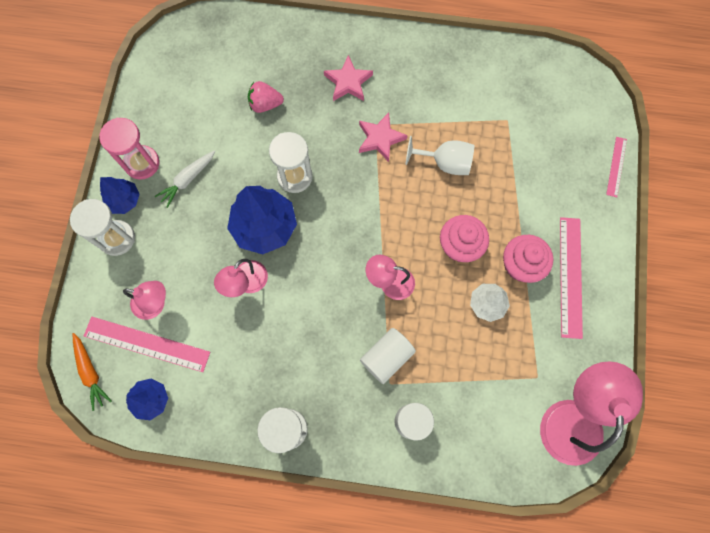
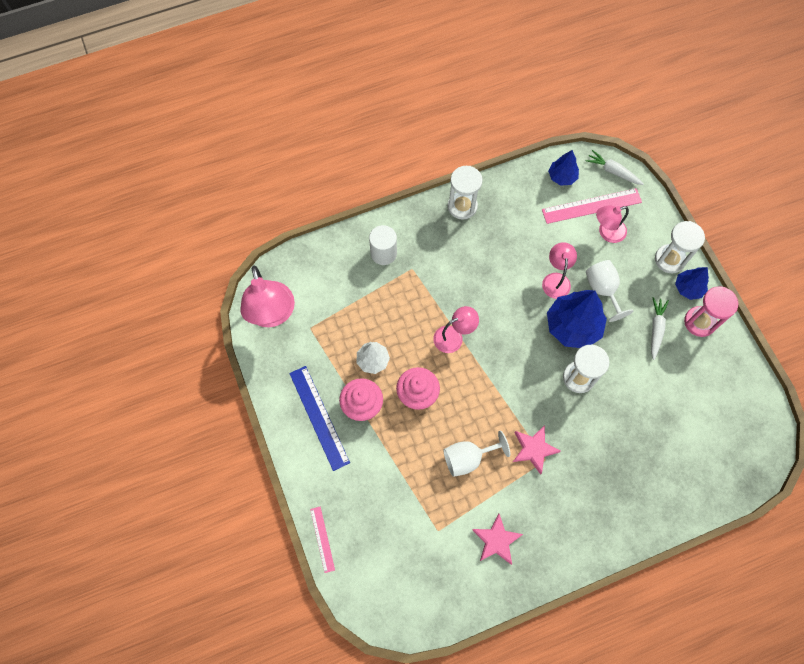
camera: 150 degrees right, 5 degrees down
(91, 372) = (613, 171): orange carrot -> white carrot
(207, 246) = (603, 290): none -> white goblet
(265, 104) = (646, 425): pink strawberry -> none
(348, 82) = (594, 487): pink star -> pink star (496, 540)
(386, 357) = (424, 284): white cylinder -> none
(570, 276) = (319, 417): pink ruler -> blue ruler

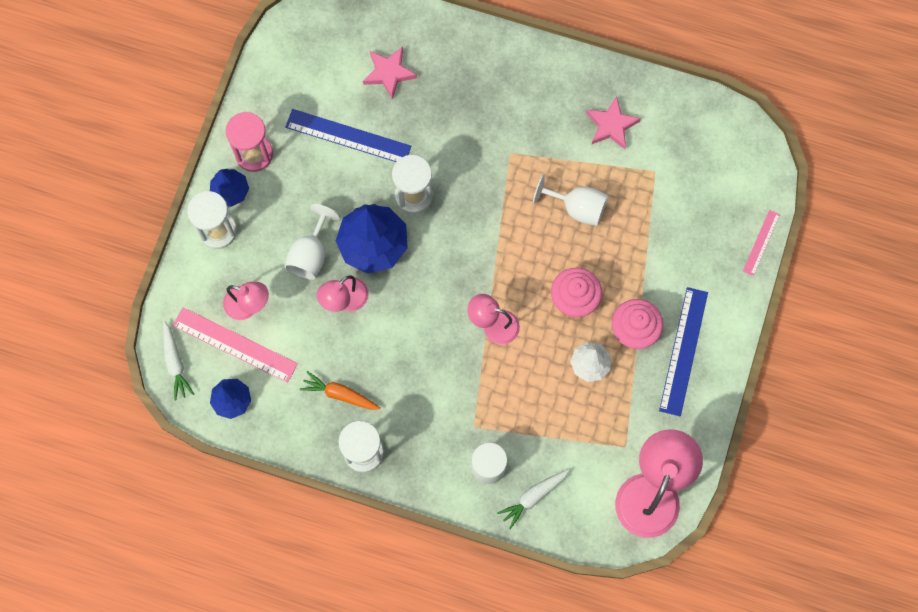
camera: 140 degrees left, 5 degrees up
(506, 226) = (340, 394): none -> orange carrot
(533, 449) = (512, 169): pink star -> pink star (389, 73)
(656, 329) = (300, 180): white carrot -> white carrot (533, 497)
(656, 382) = (348, 137): none -> blue ruler

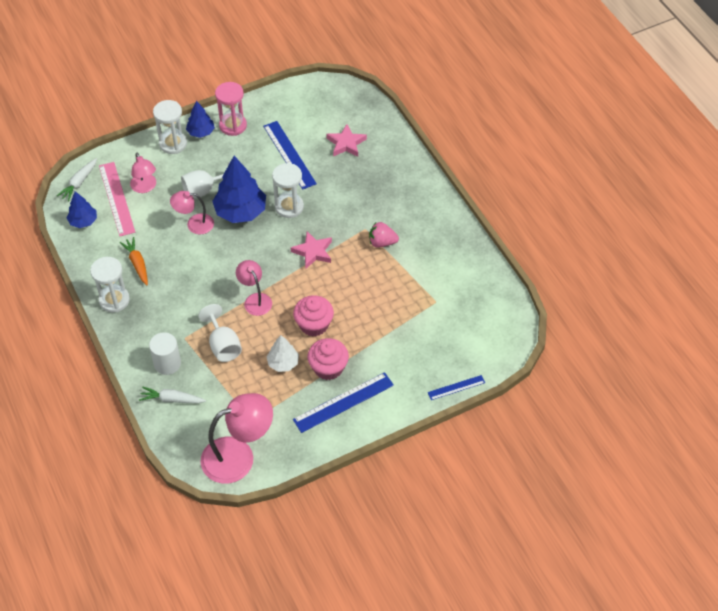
camera: 45 degrees right, 20 degrees down
(541, 153) = (382, 242): none -> pink strawberry
(577, 208) = (370, 283): white goblet -> white goblet (223, 345)
(611, 125) = (438, 260): pink star -> pink star (313, 252)
(761, 242) = (456, 387): pink ruler -> blue ruler

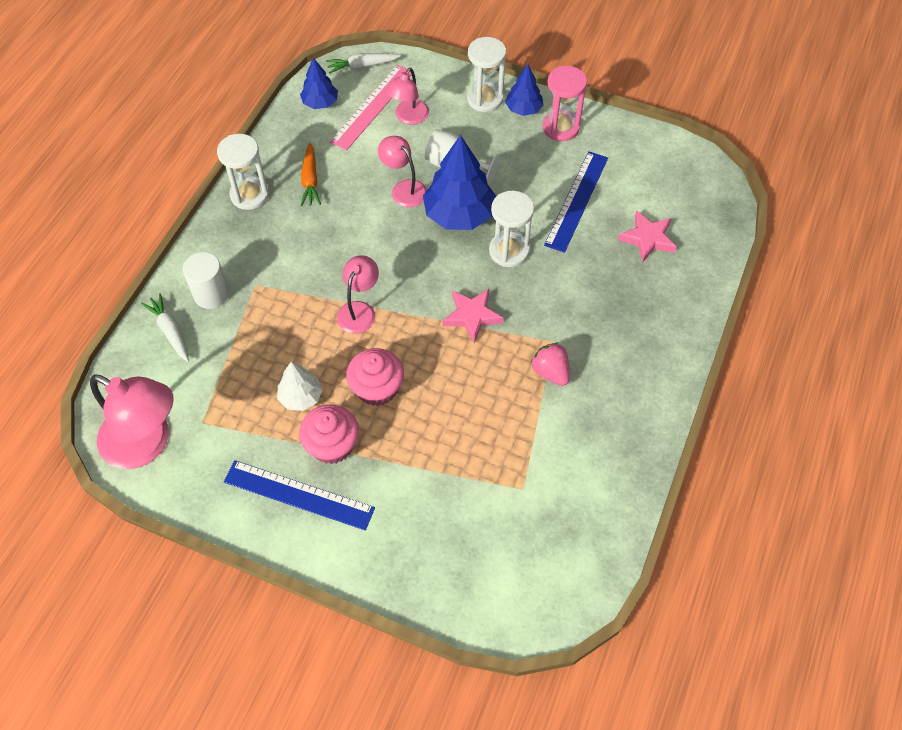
camera: 50 degrees right, 5 degrees up
(137, 264) = (310, 180): orange carrot -> orange carrot turned 150 degrees clockwise
(223, 345) = (275, 325): white goblet -> none
(456, 387) = (421, 602): blue ruler -> none

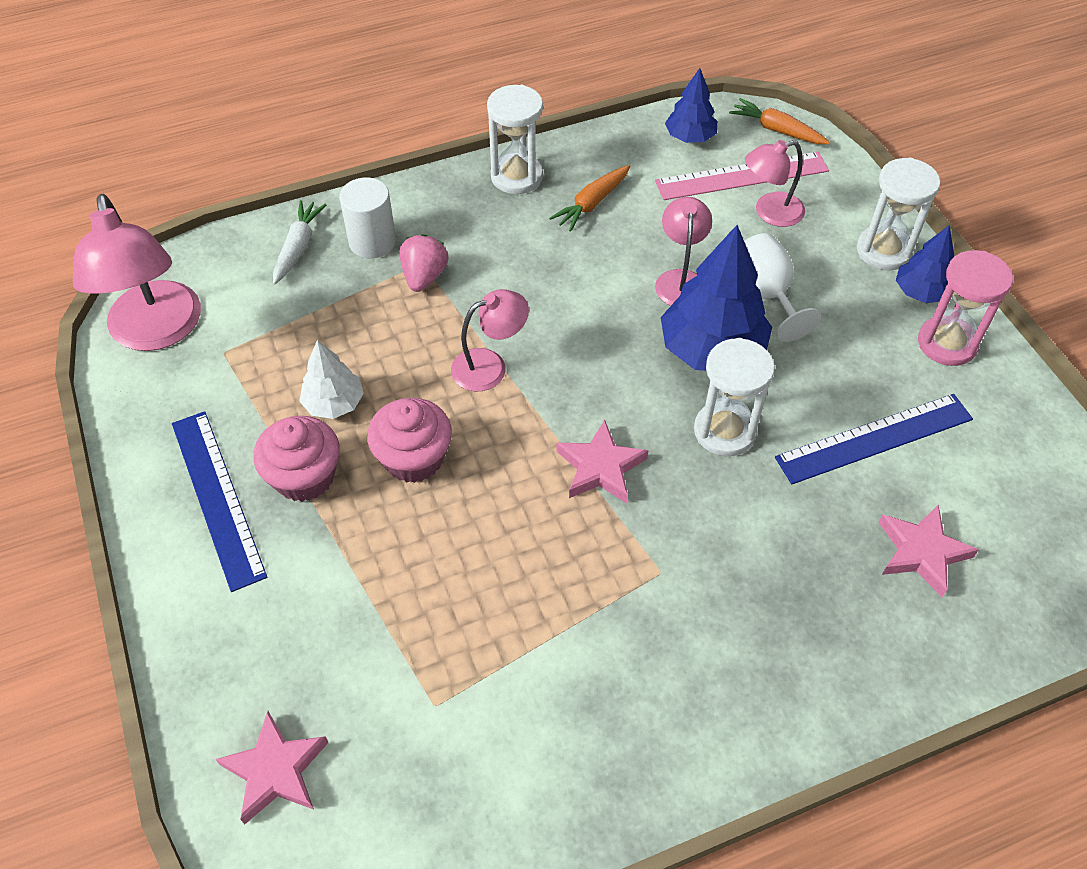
camera: 45 degrees right, 5 degrees down
(362, 66) = (777, 130): white carrot -> orange carrot
(487, 582) = (276, 770): none -> pink star
(550, 372) = (618, 604): pink strawberry -> pink strawberry (424, 277)

